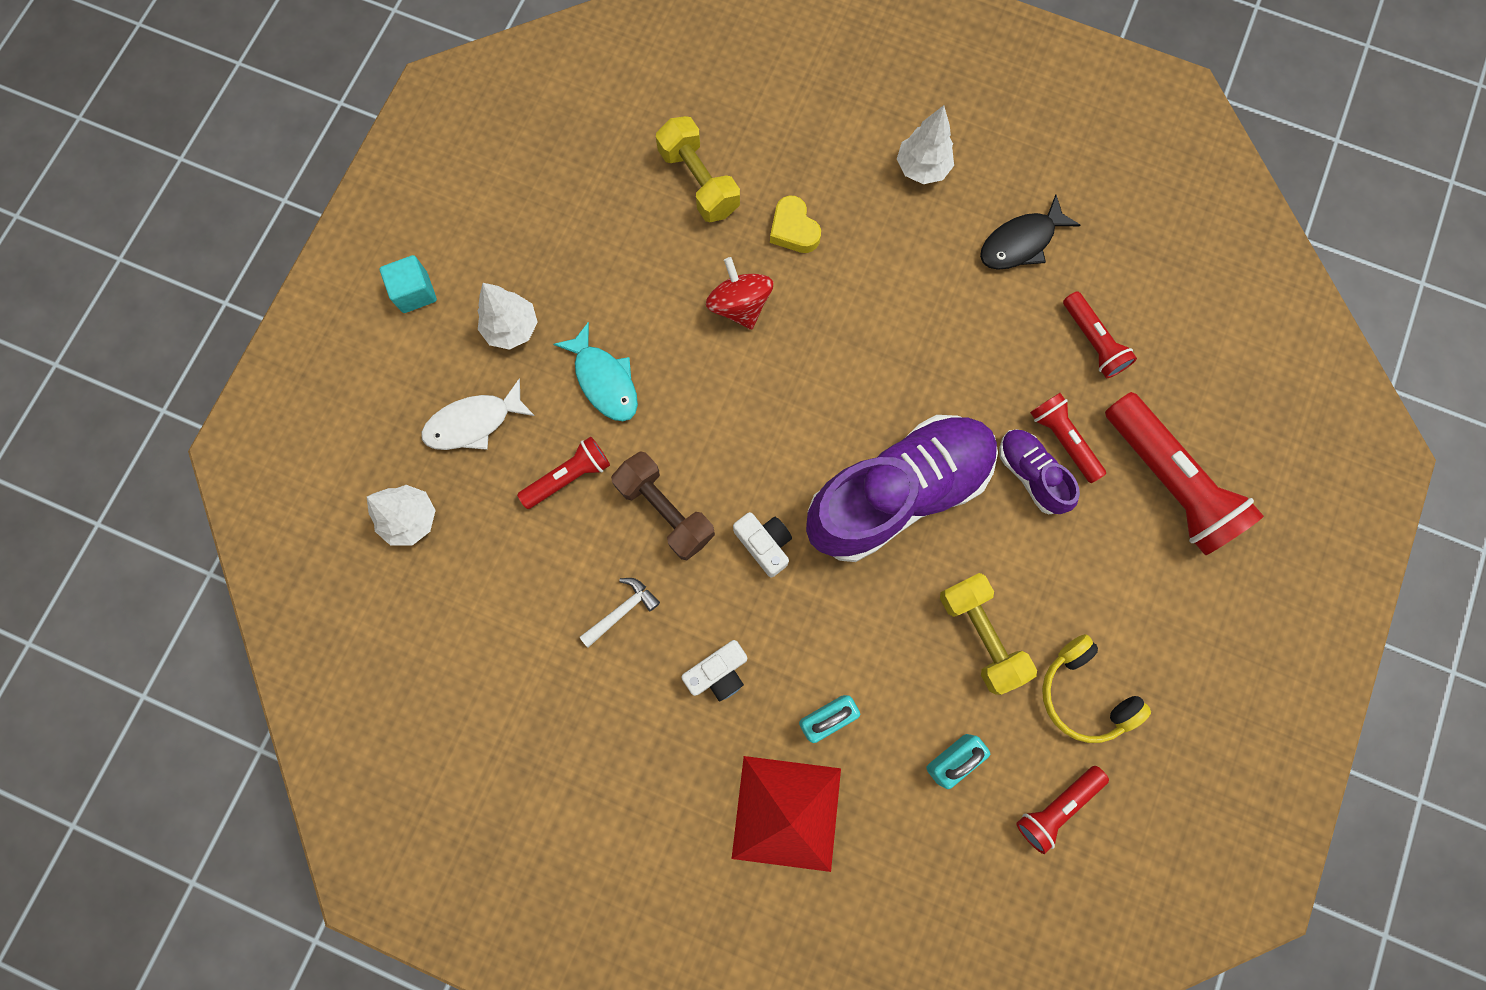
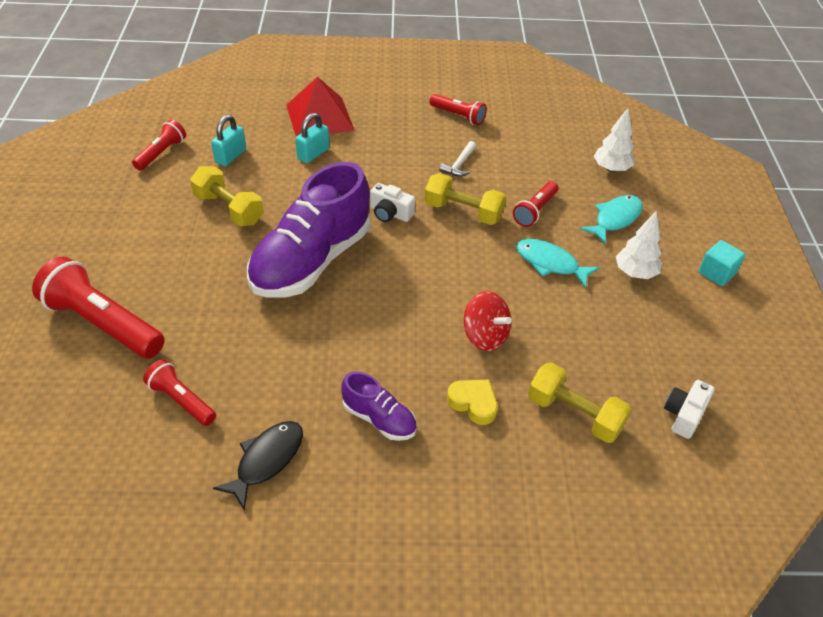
camera: 155 degrees right, 30 degrees down
(473, 423) = (615, 219): white fish -> turquoise fish
(665, 510) = (463, 212): brown dumbbell -> yellow dumbbell
(718, 673) = (387, 155): white camera -> white camera (684, 415)
(922, 168) = (384, 496): white tree -> none
(1031, 474) = (215, 298): purple shoe -> purple shoe (379, 419)
(1063, 440) = (194, 326): red flashlight -> red flashlight (458, 116)
(1083, 694) = (152, 200): yellow headphones -> none

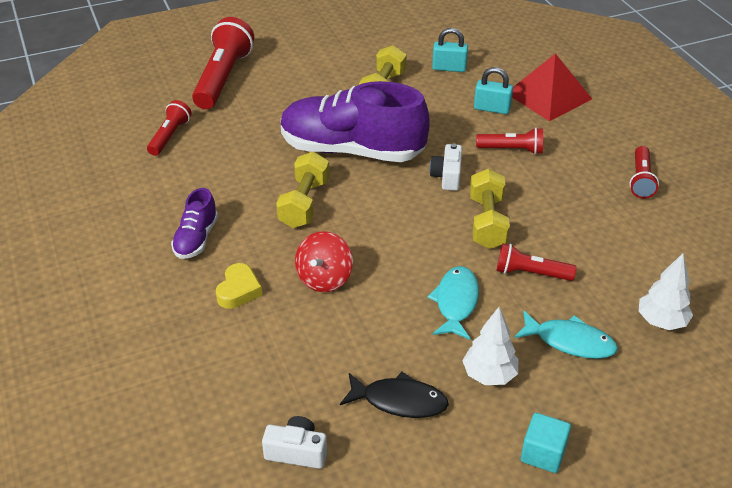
camera: 70 degrees right, 5 degrees down
(161, 153) = (423, 35): red flashlight -> red flashlight (512, 150)
(266, 460) = (132, 193): black fish -> black fish (399, 401)
(459, 164) = (559, 201): white hammer -> none
(574, 414) = (258, 363): yellow dumbbell -> yellow dumbbell (304, 203)

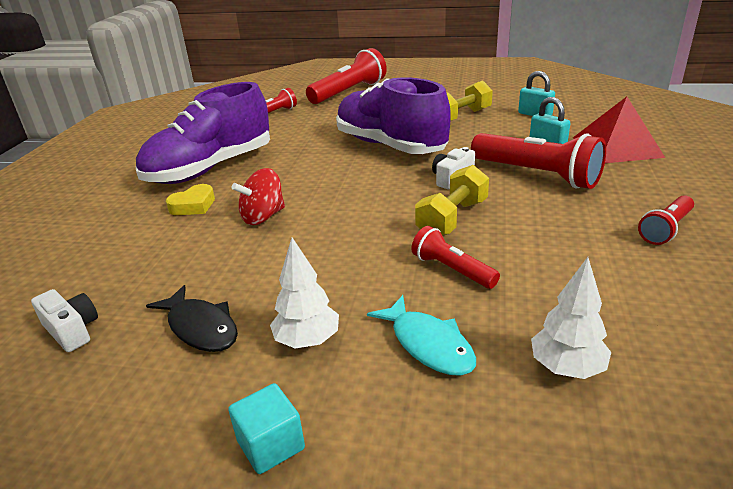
camera: 35 degrees right, 10 degrees down
(196, 239) = (210, 168): purple shoe -> purple shoe, size x2.15
(304, 203) = (312, 167): yellow dumbbell -> none
(456, 302) = (349, 269): turquoise fish -> none
(512, 150) = (537, 175): red flashlight -> red flashlight, size x1.82

